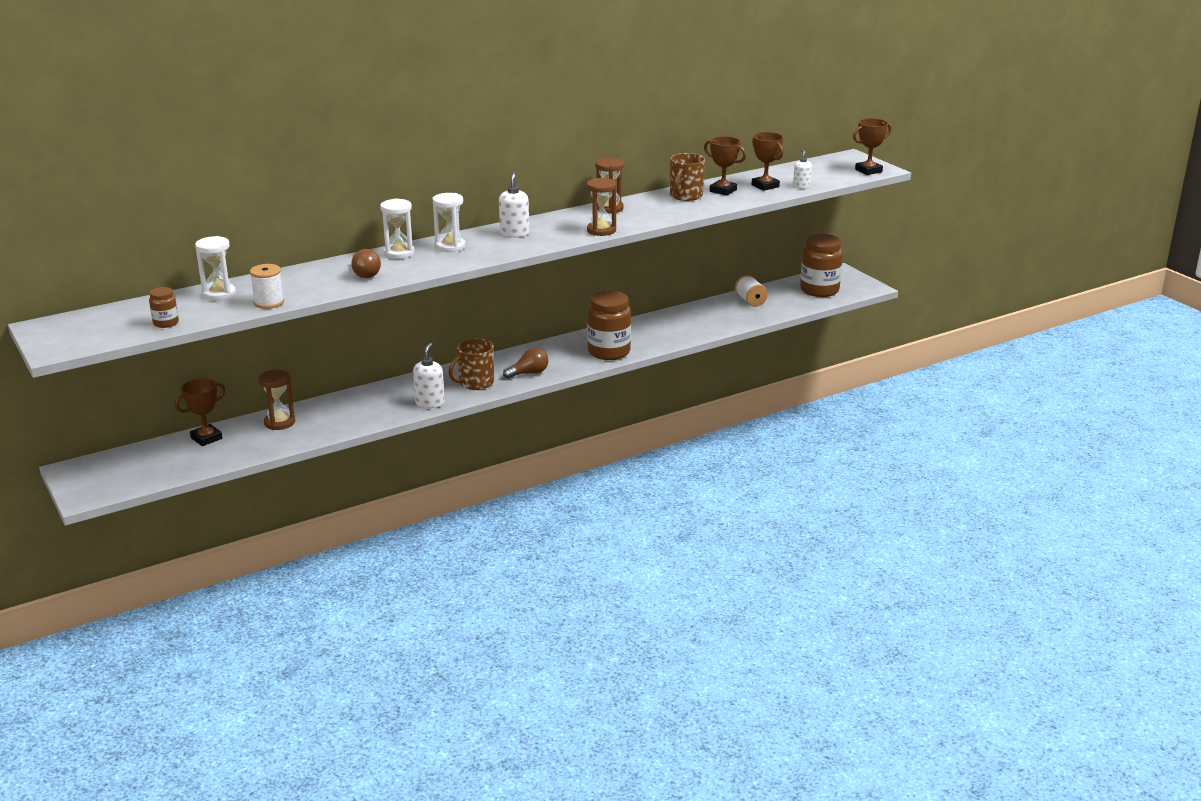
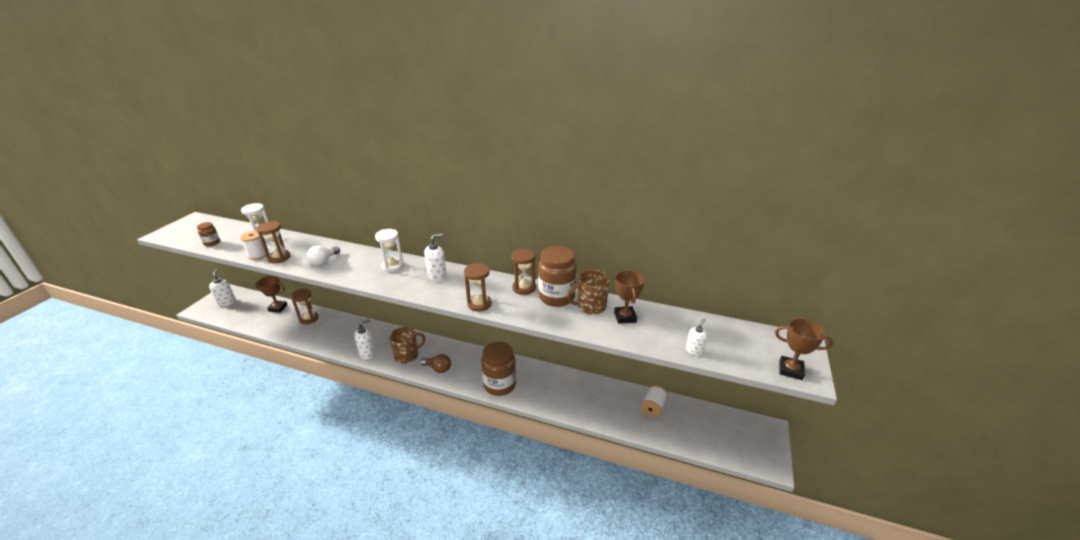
camera: 50 degrees right, 5 degrees up
(110, 472) = (227, 302): none -> white soap dispenser
(303, 293) = (279, 258): none -> brown hourglass
(365, 274) = (324, 261): brown light bulb -> white light bulb
(399, 253) = (366, 256): white hourglass -> none
(475, 383) = (407, 355): brown mug -> brown mug turned 135 degrees clockwise
(765, 186) = (665, 332): brown trophy -> none
(819, 290) = (721, 435): brown jar -> brown jar (556, 297)

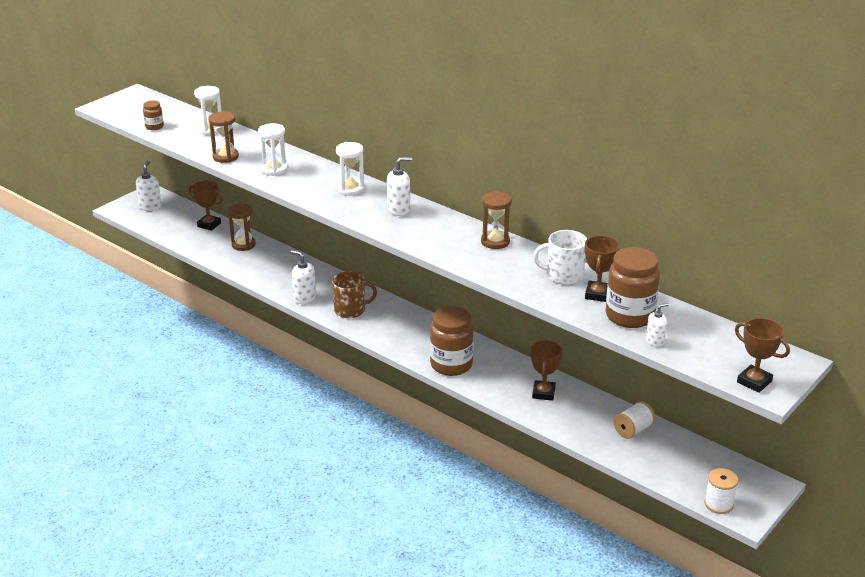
camera: 20 degrees right, 0 degrees up
(258, 255) = (203, 150): white spool -> white spool (718, 504)
(324, 261) = (274, 169): white light bulb -> white hourglass
(368, 353) = (304, 298): white soap dispenser -> white soap dispenser turned 135 degrees counterclockwise
(438, 368) = (383, 332): brown light bulb -> none
(479, 304) = (434, 249): brown hourglass -> none
(556, 297) = (529, 258): brown jar -> brown jar (629, 316)
(576, 392) = (543, 393): none -> brown trophy
(590, 306) = (564, 276): brown mug -> white mug

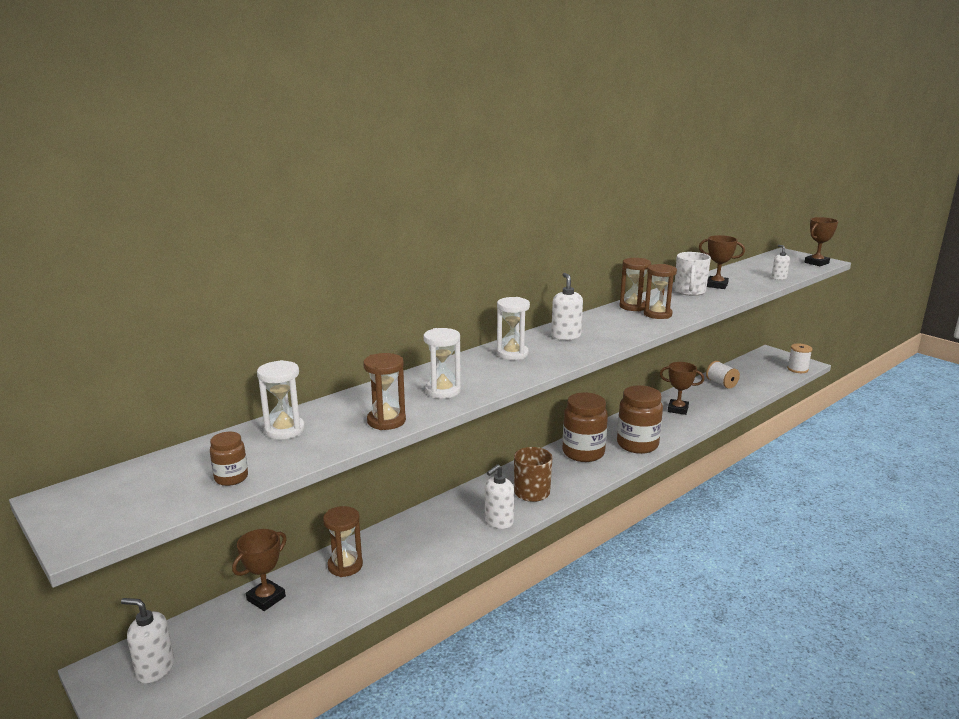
camera: 80 degrees left, 10 degrees down
(476, 255) = (657, 314): none -> brown hourglass
(629, 316) = (746, 280): brown jar -> brown jar (583, 453)

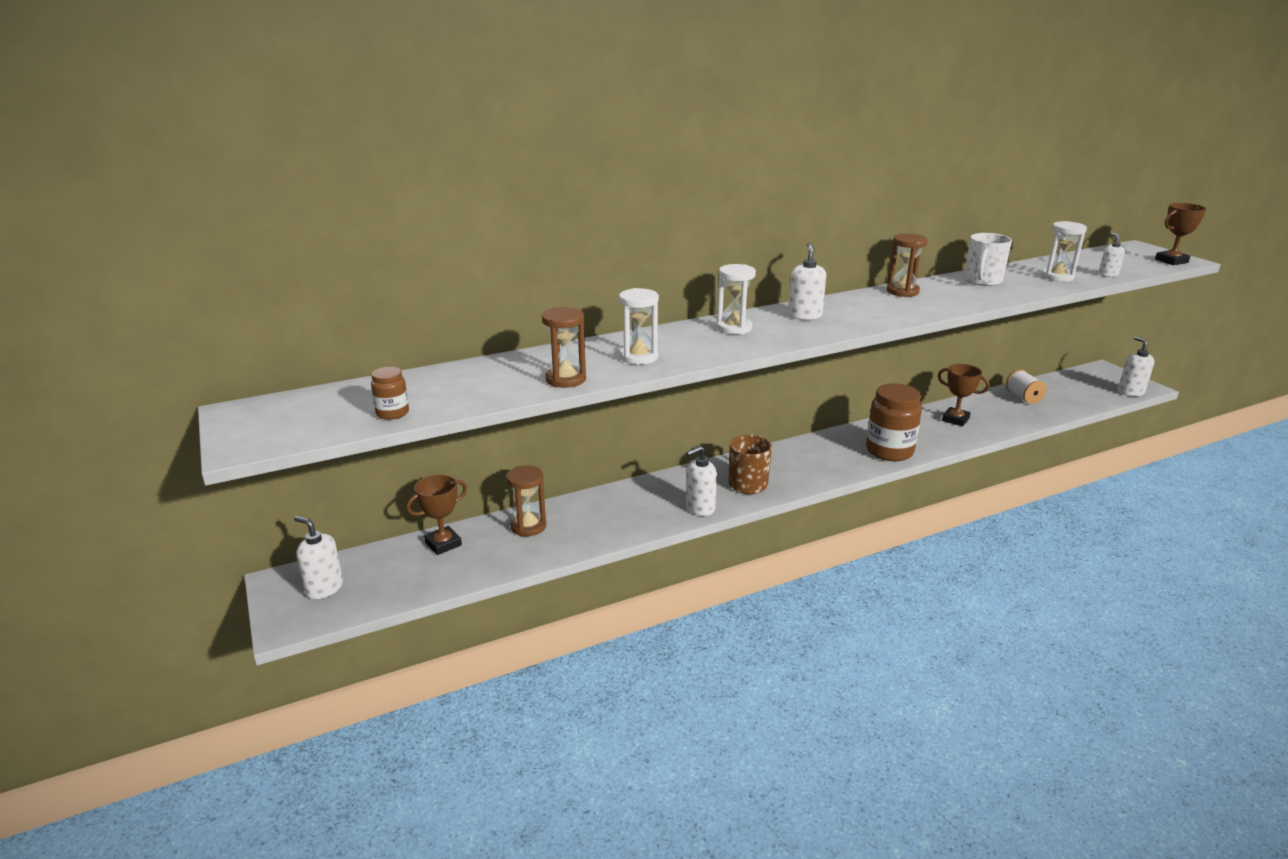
camera: 15 degrees right, 5 degrees up
(284, 430) = (463, 376): white hourglass -> white hourglass (1057, 277)
(583, 453) = (822, 452): brown jar -> none
(657, 314) = (927, 302): brown hourglass -> none
(717, 285) = (1021, 276): brown trophy -> none
(797, 369) = (1130, 392): white spool -> white soap dispenser

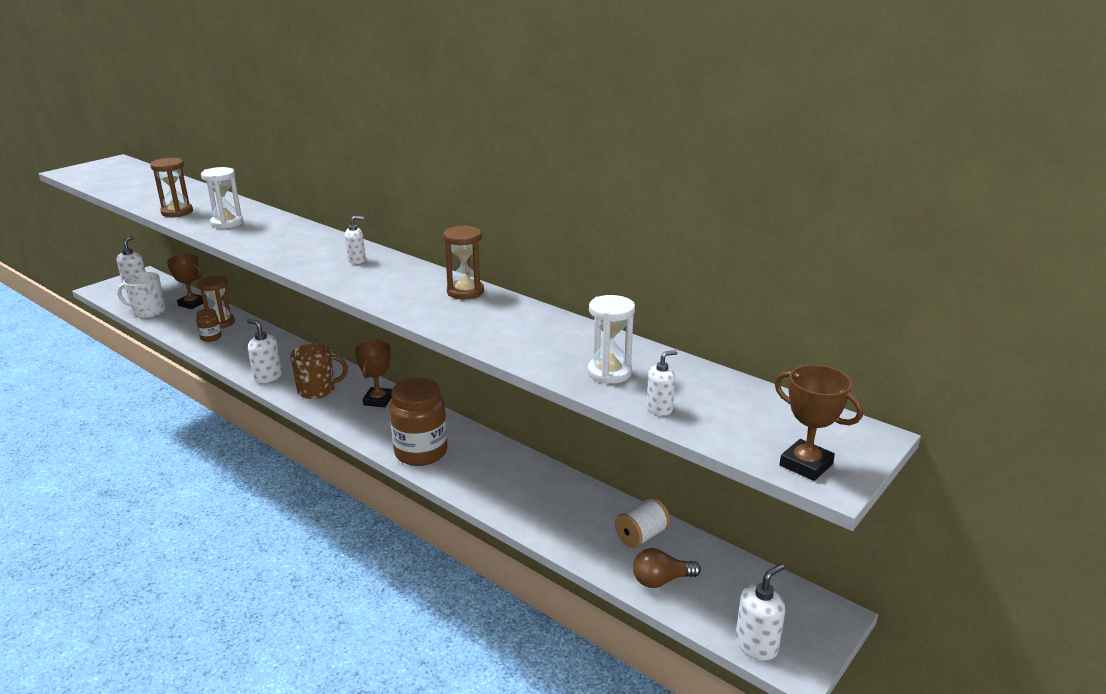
camera: 65 degrees right, 0 degrees up
(392, 413) = (114, 187): brown jar -> brown jar (211, 337)
(734, 328) = (308, 241): white hourglass -> none
(804, 315) = (357, 260): white soap dispenser -> white soap dispenser, size x0.65
(955, 419) = (530, 487): brown trophy -> brown trophy (378, 400)
(982, 281) = (545, 328): white mug -> white mug (148, 312)
(1070, 402) = (661, 580): none -> brown light bulb

